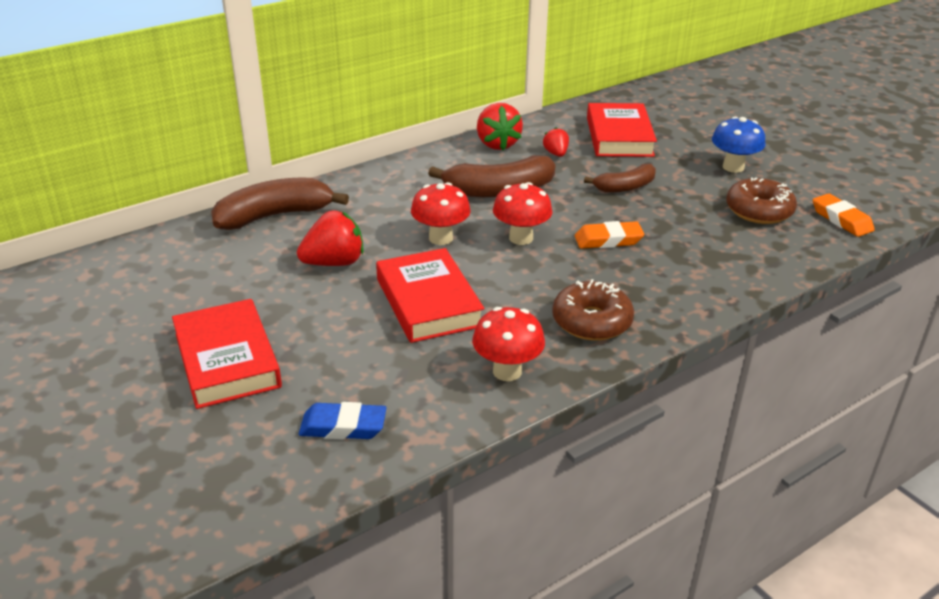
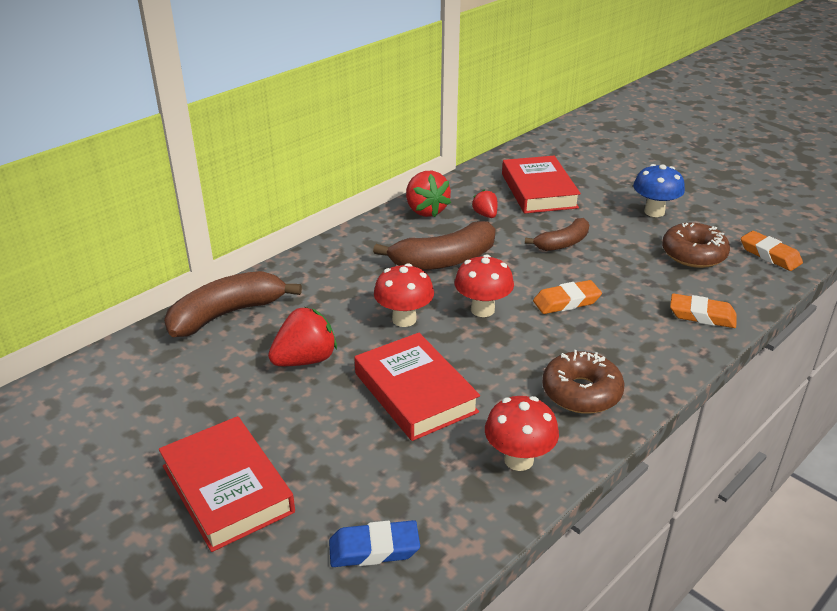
camera: 10 degrees left, 0 degrees up
(744, 267) = (702, 315): none -> orange eraser

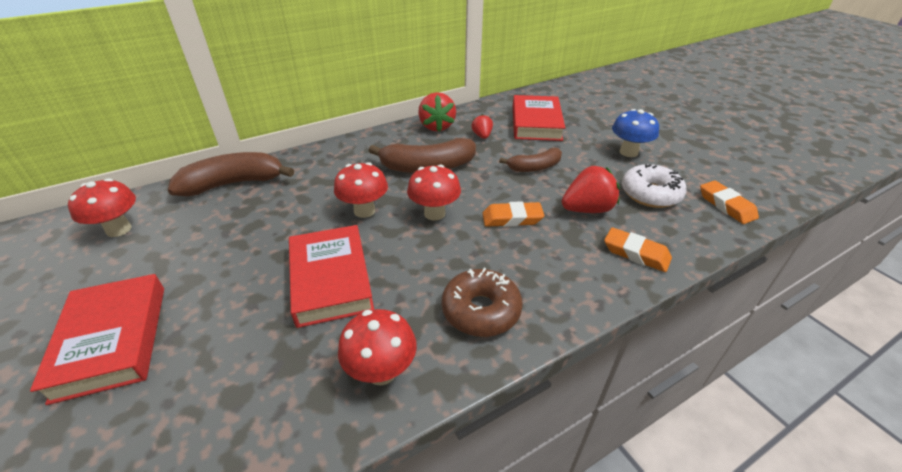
camera: 15 degrees right, 5 degrees up
(129, 386) = (119, 229): none -> red mushroom
(305, 360) = (263, 232): red strawberry -> red strawberry (587, 209)
(374, 549) = (183, 442): blue eraser -> none
(693, 254) = (650, 194): brown donut -> white donut

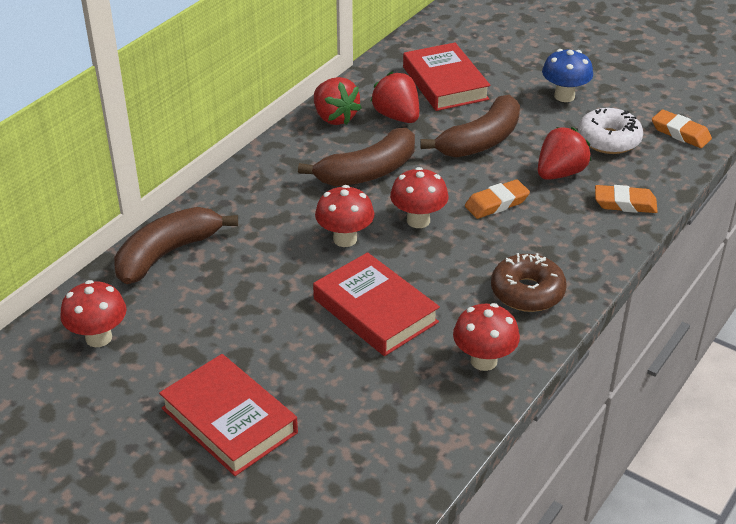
camera: 25 degrees left, 0 degrees up
(482, 136) = (397, 116): red strawberry -> red strawberry, size x1.76
(534, 167) = (481, 141): brown banana -> brown banana, size x1.64

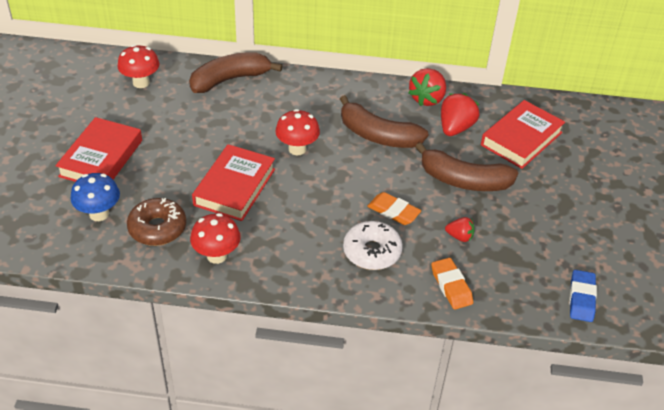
camera: 60 degrees right, 5 degrees up
(167, 254) = (230, 80): brown banana -> brown banana turned 45 degrees counterclockwise
(418, 220) = (342, 177): red mushroom -> none
(527, 292) = (303, 258): brown donut -> brown donut (157, 228)
(560, 173) = (459, 237): red strawberry -> red strawberry, size x0.57
(564, 96) = (567, 210): blue mushroom -> blue mushroom (99, 214)
(608, 140) = (530, 254): white donut -> white donut (372, 252)
(680, 133) = (581, 298): orange eraser -> blue eraser

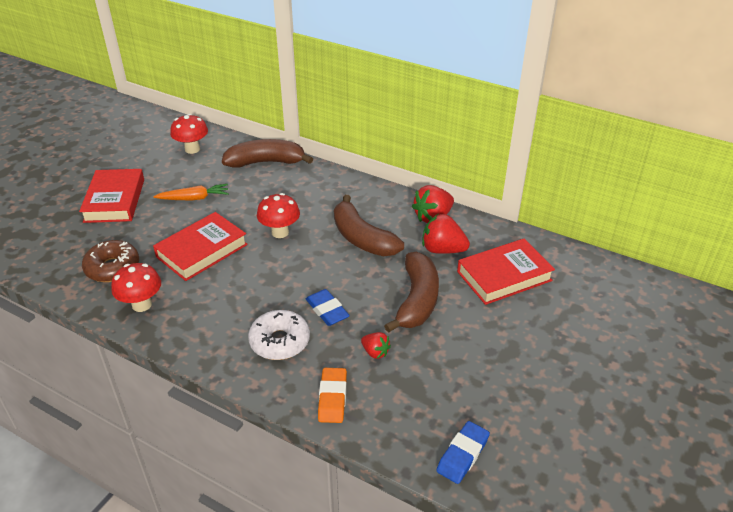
camera: 25 degrees right, 5 degrees down
(99, 214) = (77, 244): blue mushroom -> none
(101, 158) = (115, 200): red book -> red book turned 45 degrees counterclockwise
(185, 135) = (194, 198): none -> orange carrot
(393, 212) = (327, 310): orange eraser -> blue eraser
(455, 128) = (442, 250): red strawberry -> red strawberry turned 120 degrees counterclockwise
(464, 180) = (417, 300): brown banana -> brown banana turned 120 degrees counterclockwise

